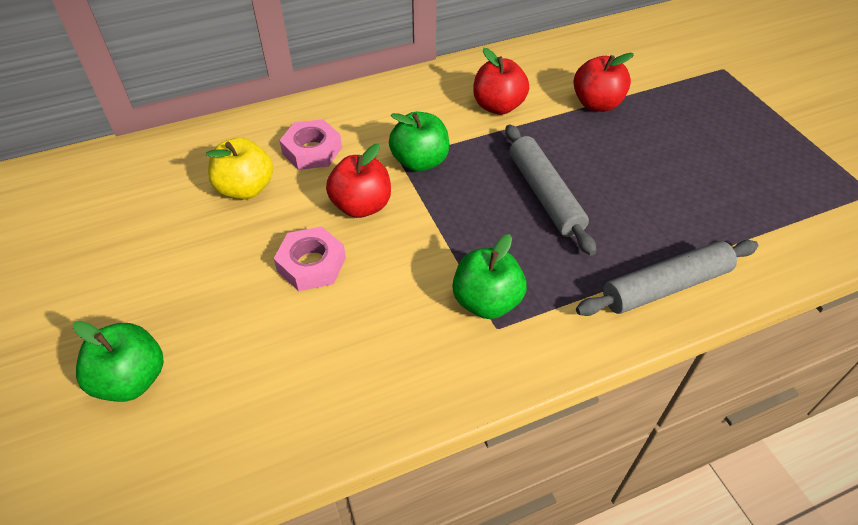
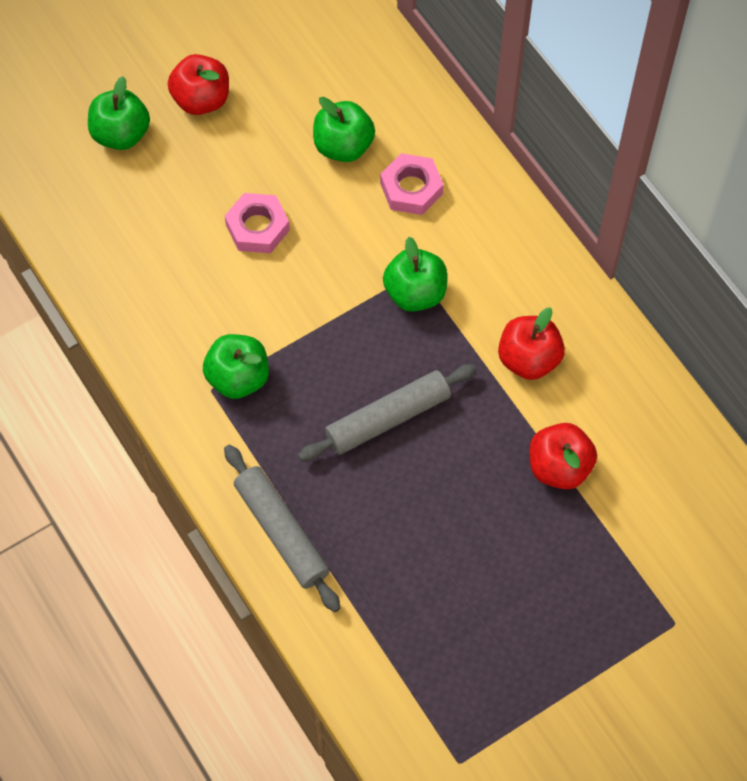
camera: 80 degrees right, 15 degrees up
(246, 189) = (343, 146): yellow apple -> green apple
(361, 206) = (339, 252): red apple -> red apple (201, 99)

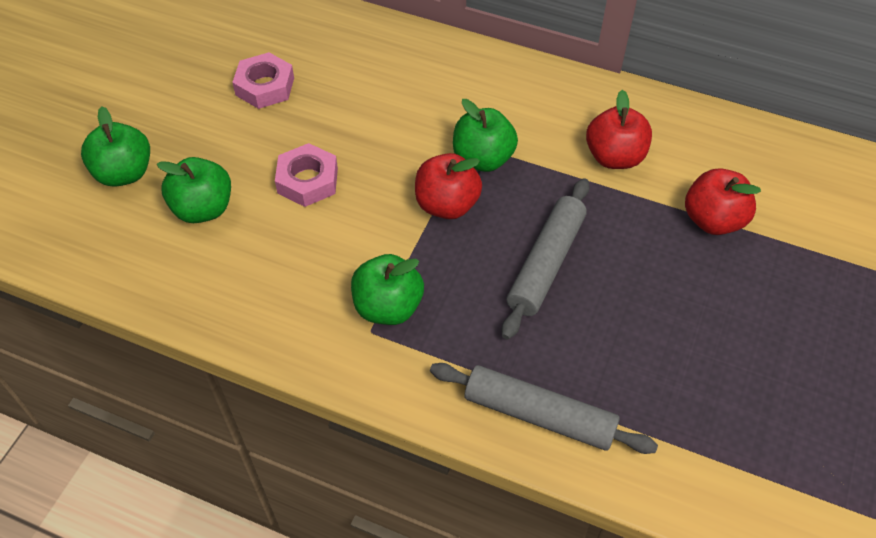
camera: 35 degrees left, 10 degrees down
(201, 99) = (181, 113): red apple -> red apple (447, 205)
(343, 146) = (332, 88): green apple -> green apple (203, 209)
(411, 188) = (414, 89): pink nut -> pink nut (265, 86)

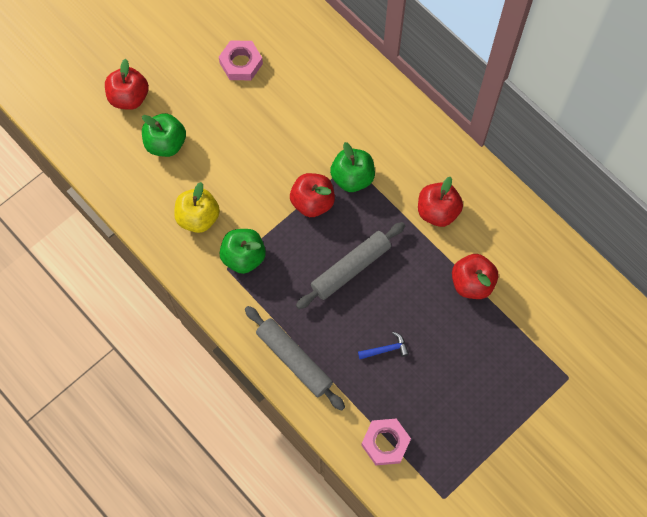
camera: 25 degrees right, 15 degrees up
(124, 173) = (129, 97): green apple -> red apple
(295, 282) = (198, 217): none -> yellow apple
(307, 180) = (236, 149): pink nut -> pink nut (385, 443)
(658, 345) = (386, 349): none -> blue hammer

